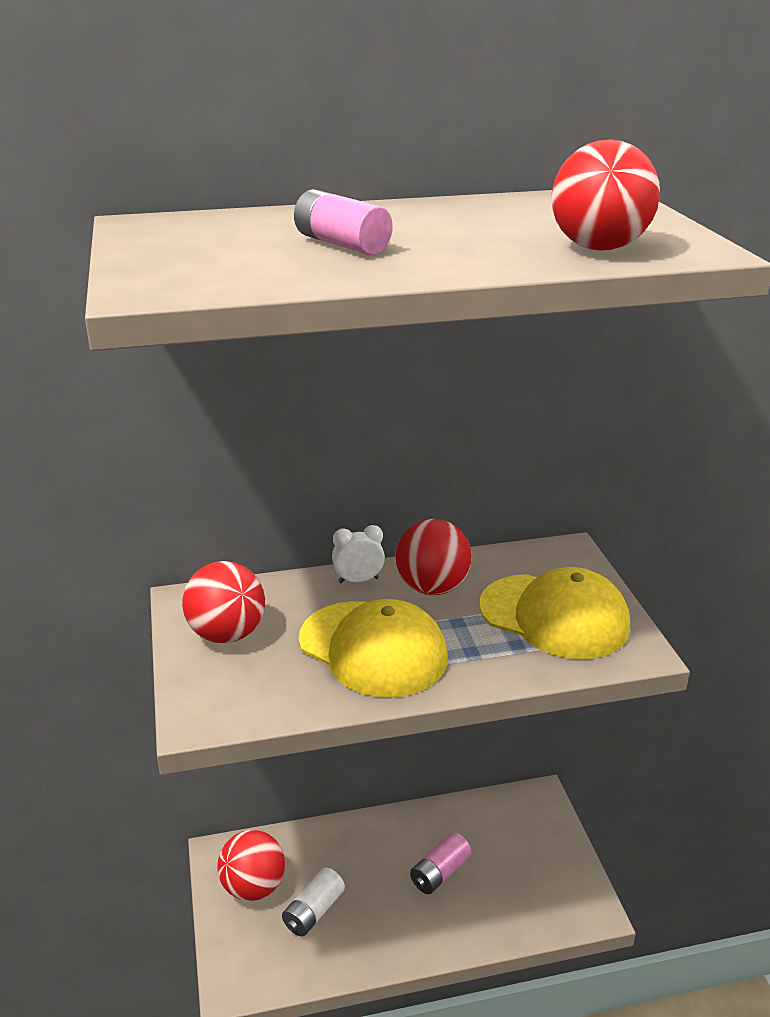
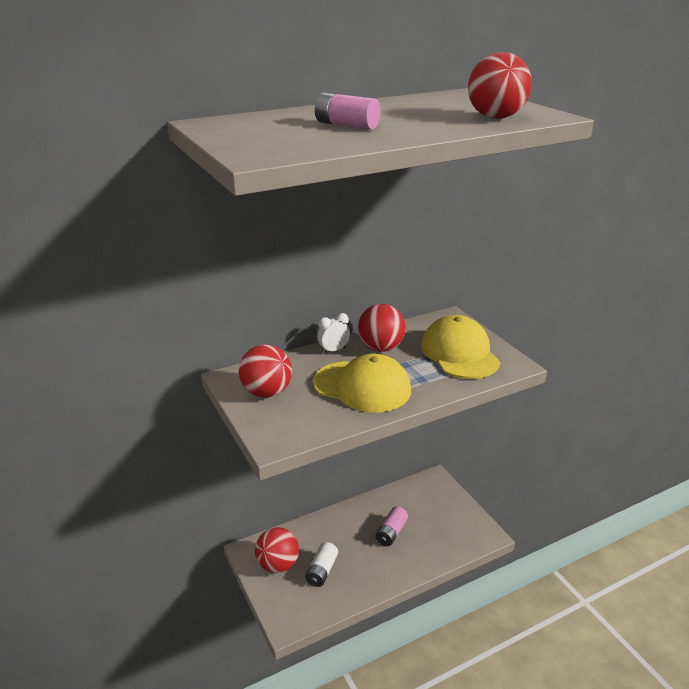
camera: 15 degrees left, 0 degrees up
(554, 616) = (459, 353): yellow cap -> yellow cap turned 120 degrees counterclockwise

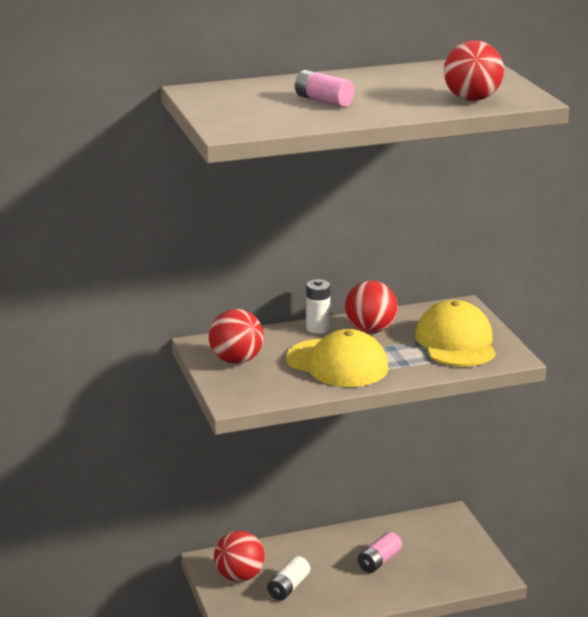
camera: 10 degrees right, 5 degrees down
(333, 350) = (317, 328): white clock -> white battery

